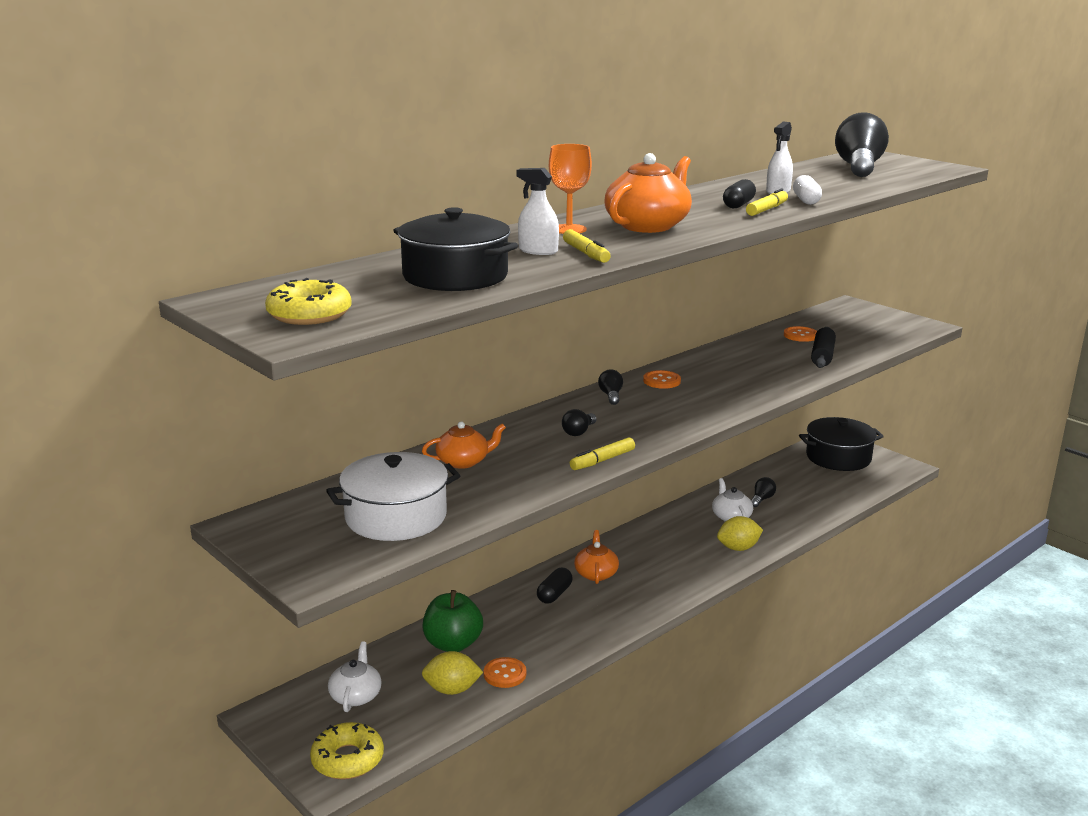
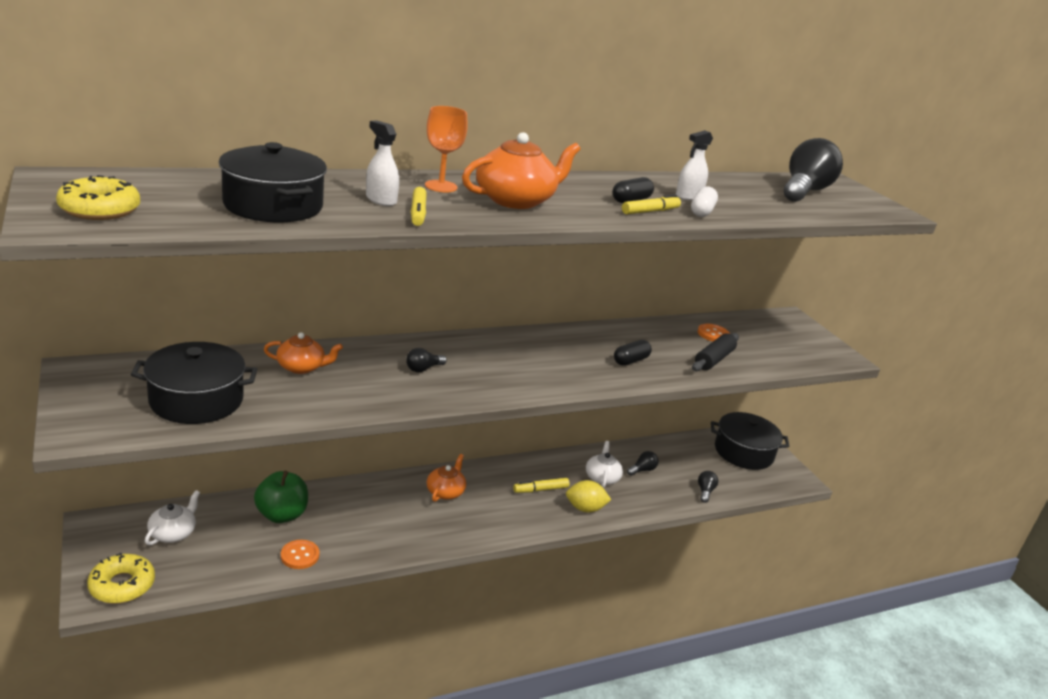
camera: 15 degrees right, 5 degrees up
(396, 517) = (196, 400): white pot -> black pot
(452, 690) = (248, 554): yellow lemon -> none
(554, 594) = (397, 498): black capsule -> black capsule (630, 361)
(602, 460) = (415, 401): yellow marker -> yellow marker (541, 489)
(611, 395) = (485, 343): black light bulb -> black light bulb (705, 491)
(661, 381) = (543, 342): orange button -> none

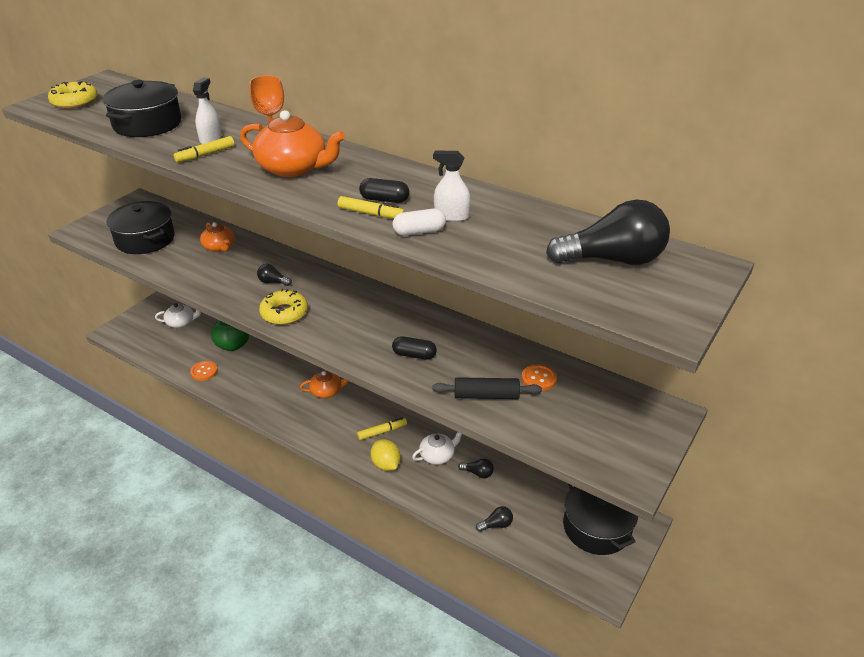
camera: 60 degrees right, 10 degrees up
(122, 585) = (128, 333): yellow donut -> yellow donut (284, 313)
(541, 489) = (382, 432): yellow marker -> yellow marker turned 120 degrees clockwise

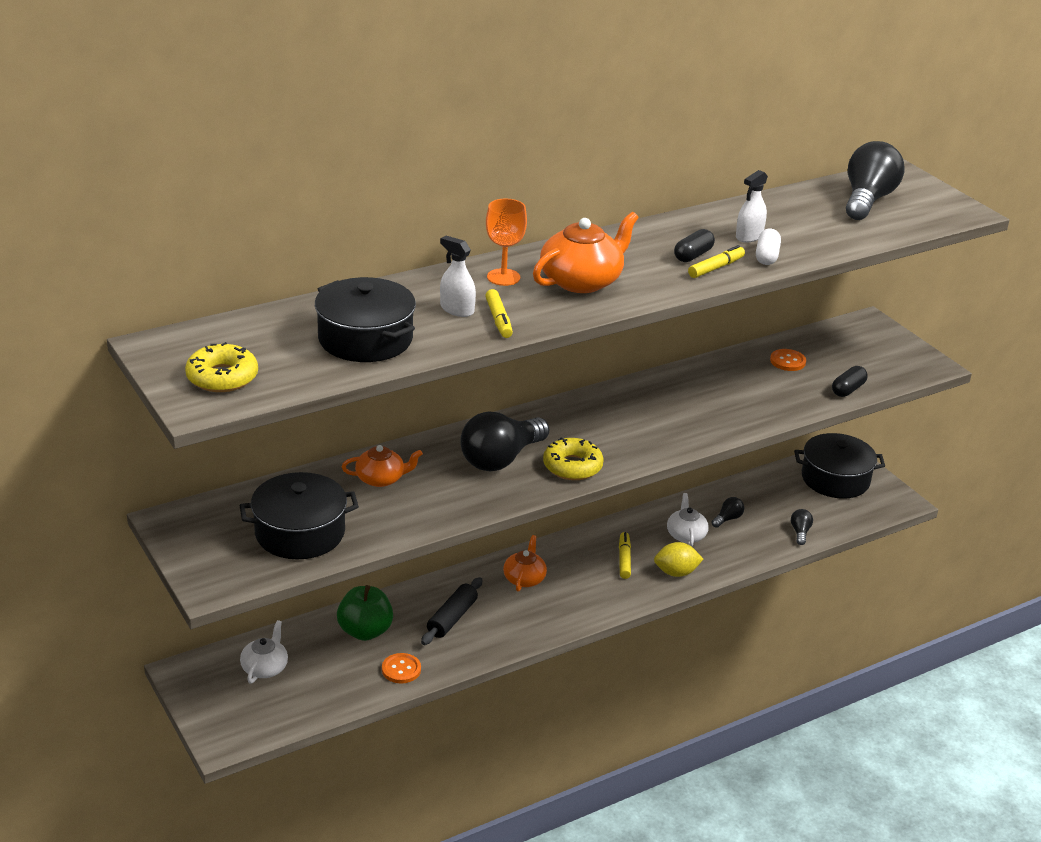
camera: 65 degrees left, 5 degrees down
(273, 282) = (501, 459): black light bulb -> black light bulb, size x2.30
(414, 355) = (707, 411): black capsule -> black capsule (848, 389)
(486, 395) = (793, 394): black rolling pin -> black rolling pin (452, 618)

